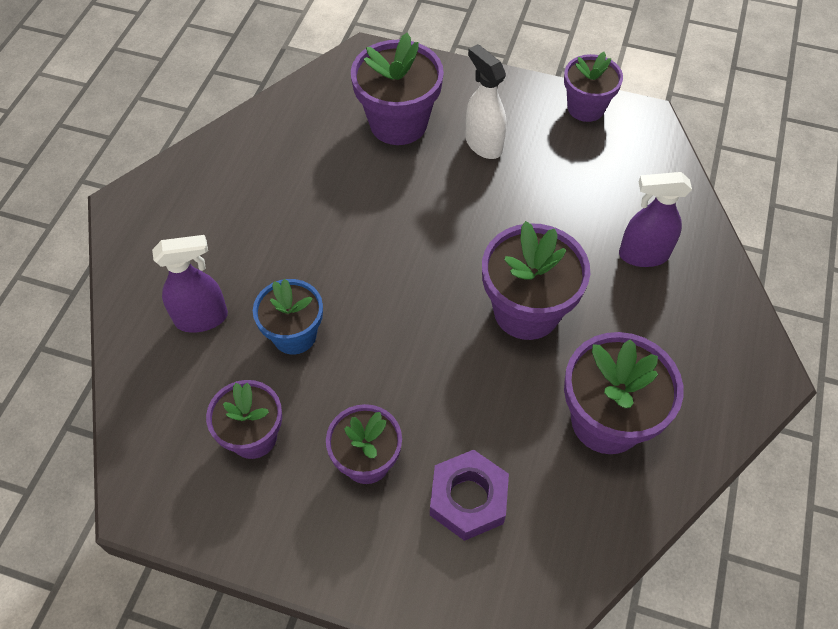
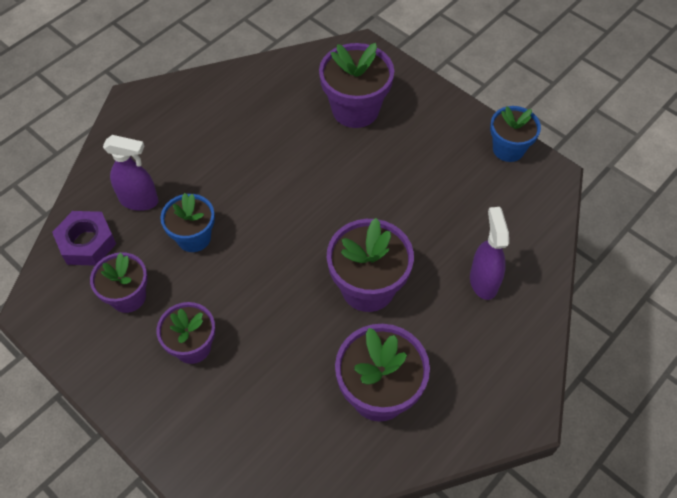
camera: 25 degrees right, 0 degrees up
(468, 499) = (246, 404): purple nut -> purple nut (87, 243)
(483, 144) = (410, 149): white spray bottle -> none
(586, 108) = (508, 149): purple flower pot -> blue flower pot
(642, 255) = (483, 281): purple spray bottle -> purple spray bottle turned 60 degrees clockwise

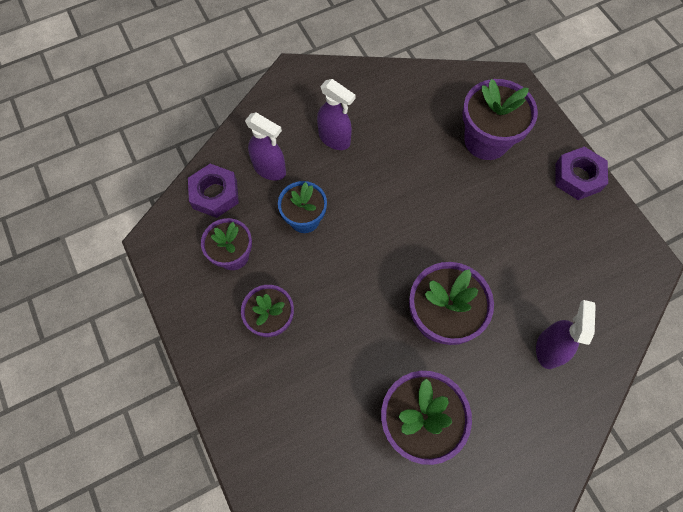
camera: 20 degrees right, 10 degrees up
(199, 152) = (335, 139): none -> purple spray bottle
(455, 117) = (577, 177): none -> purple nut
(508, 149) = (618, 225): blue flower pot -> none

